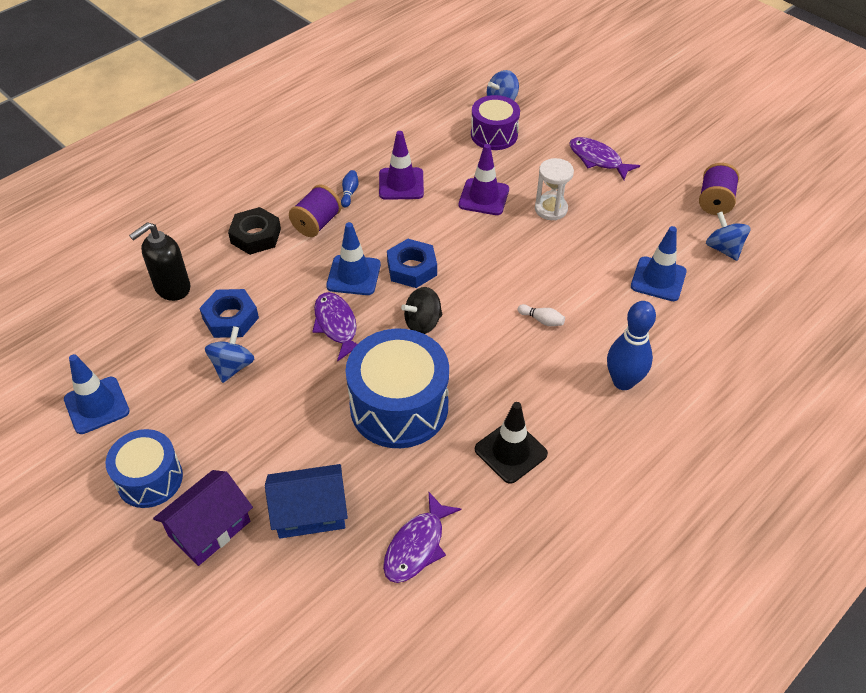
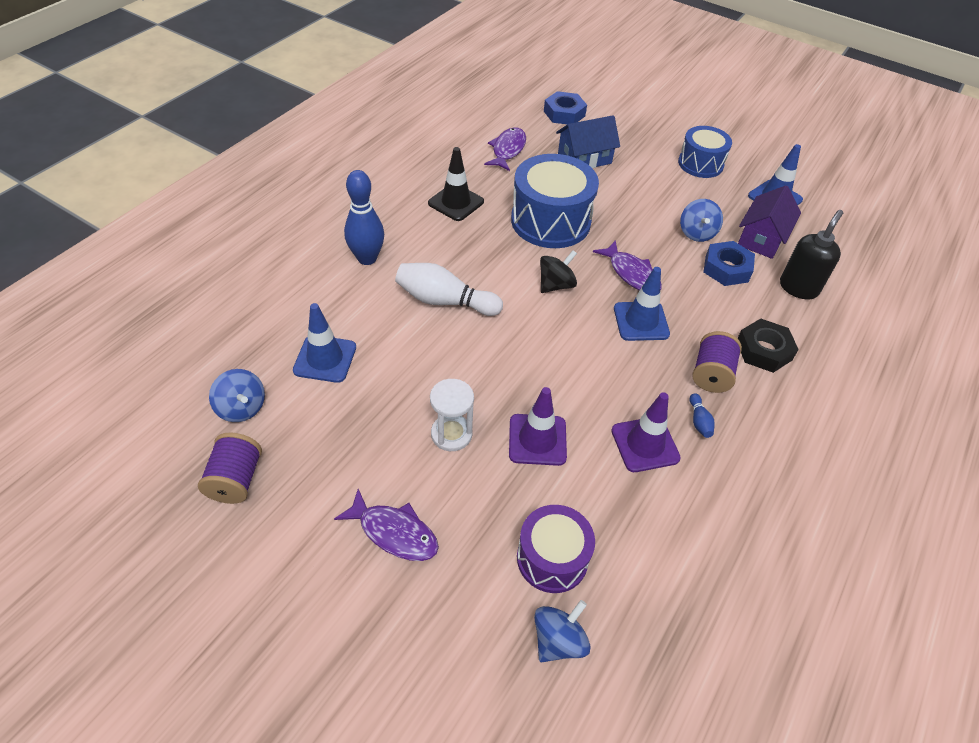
camera: 165 degrees right, 0 degrees up
(209, 528) = (643, 145): purple house -> purple house (761, 238)
(412, 268) = (587, 336): blue nut -> blue nut (564, 113)
(542, 320) = (445, 301): white bowling pin -> white bowling pin, size x2.25

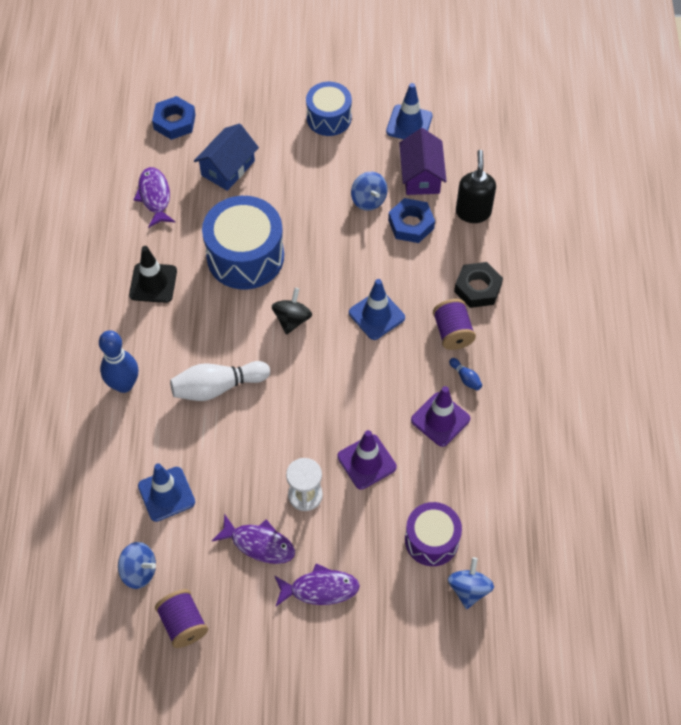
camera: 30 degrees left, 10 degrees up
(631, 274) = (342, 273): purple fish -> purple fish (259, 544)

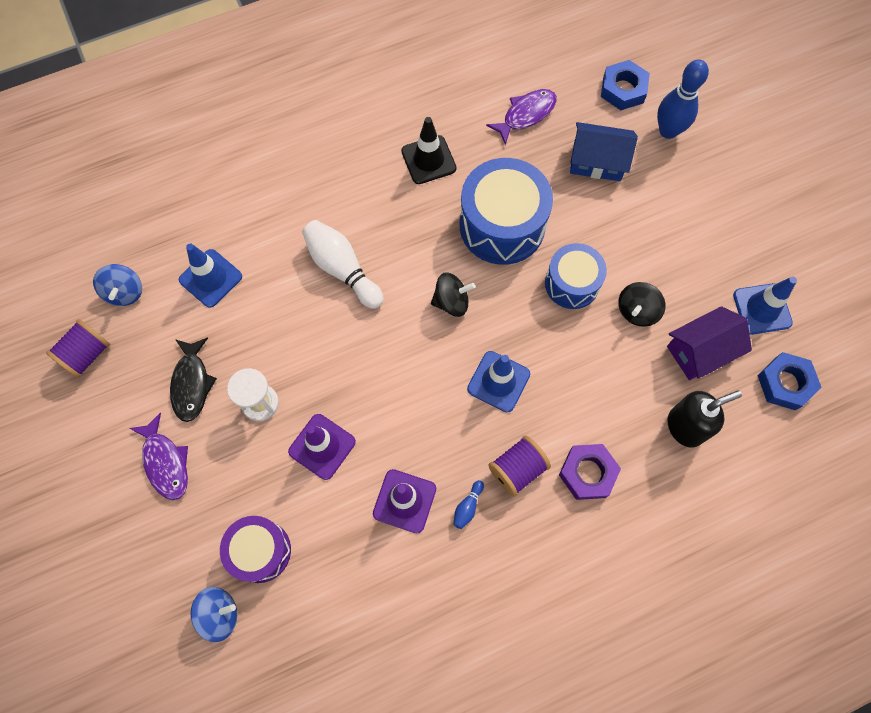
camera: 65 degrees right, 10 degrees up
(124, 384) = (308, 188): blue bowling pin -> blue bowling pin (668, 131)
(259, 544) = (192, 384): purple fish -> black fish
(329, 118) = (718, 226): blue drum -> blue drum (572, 283)
(368, 200) = (637, 311): blue spinning top -> black spinning top
(411, 224) = (631, 367): blue nut -> blue nut (785, 383)
(477, 288) = (587, 473): black nut -> purple nut

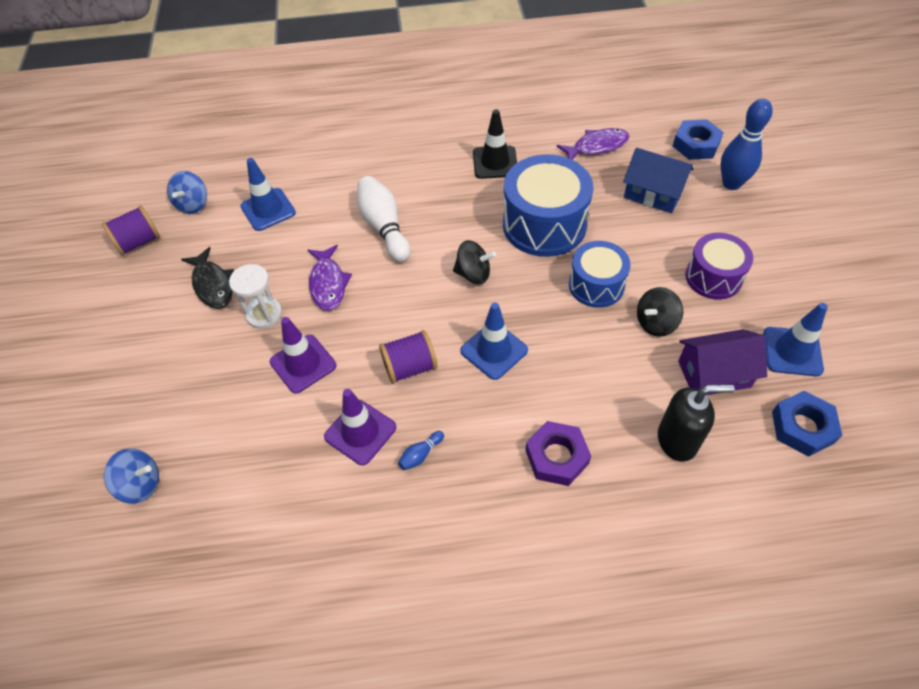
camera: 20 degrees right, 15 degrees down
(165, 462) = (159, 341): purple fish -> purple fish (328, 284)
(192, 384) = (213, 285): black fish -> black fish turned 45 degrees counterclockwise
(260, 551) = (205, 438): purple drum -> purple drum (713, 277)
(517, 469) = (484, 434): purple spool -> purple spool (410, 367)

